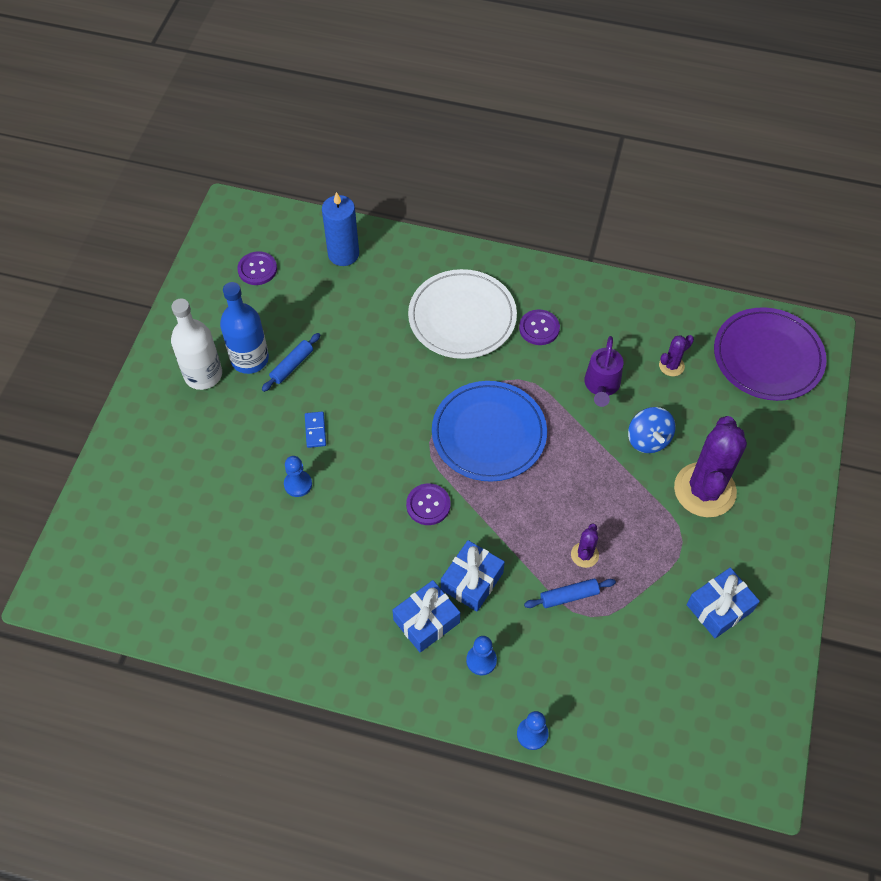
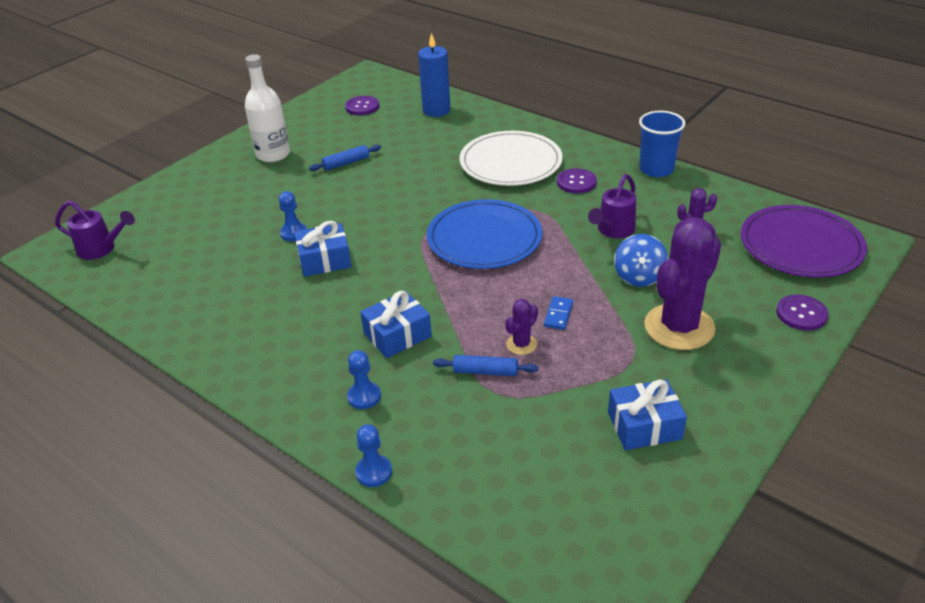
camera: 25 degrees right, 20 degrees down
(107, 570) = (101, 249): none -> purple watering can
(250, 359) = (316, 153): blue bottle -> none
(315, 430) = (334, 204): blue domino -> blue domino (558, 314)
(426, 621) = (334, 352): blue gift -> blue gift (324, 260)
(428, 505) = (395, 272): purple button -> purple button (801, 314)
(606, 287) = (656, 169): none -> blue cup

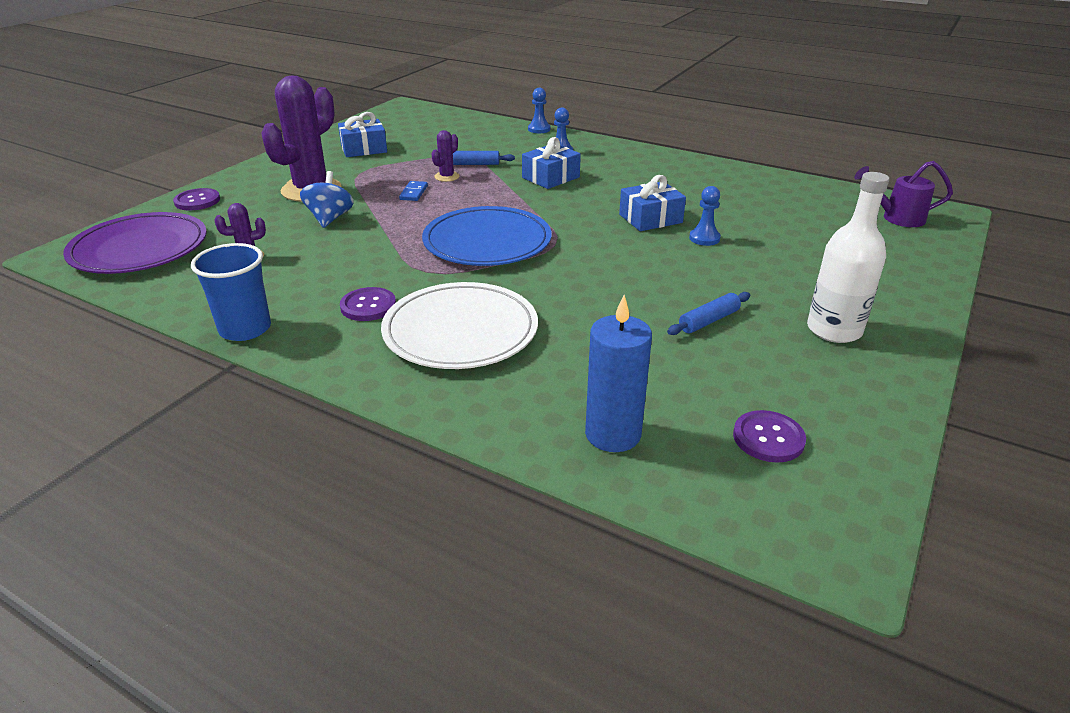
camera: 170 degrees right, 5 degrees down
(613, 230) = (339, 254): purple watering can -> none

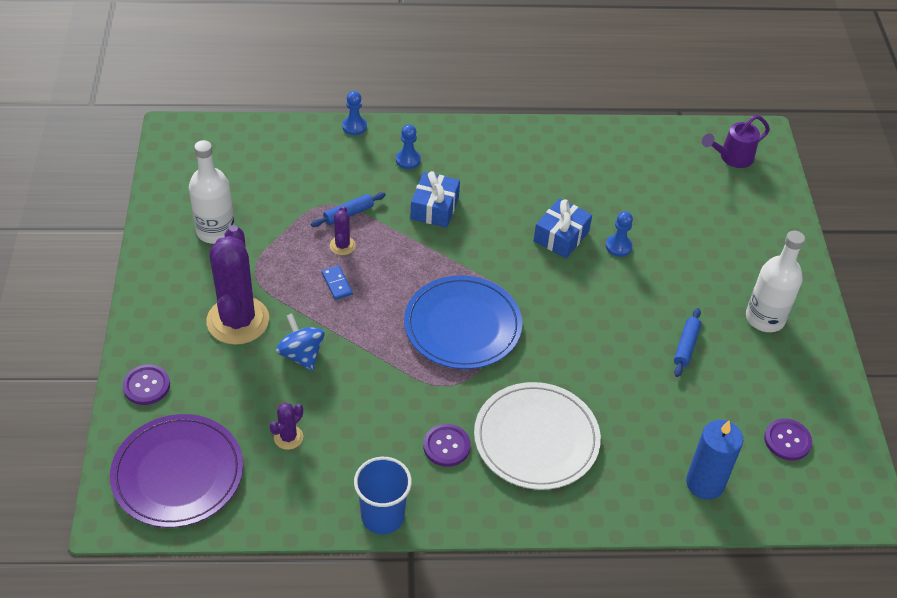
camera: 35 degrees left, 15 degrees up
(364, 149) = (215, 231): blue gift -> white bottle

